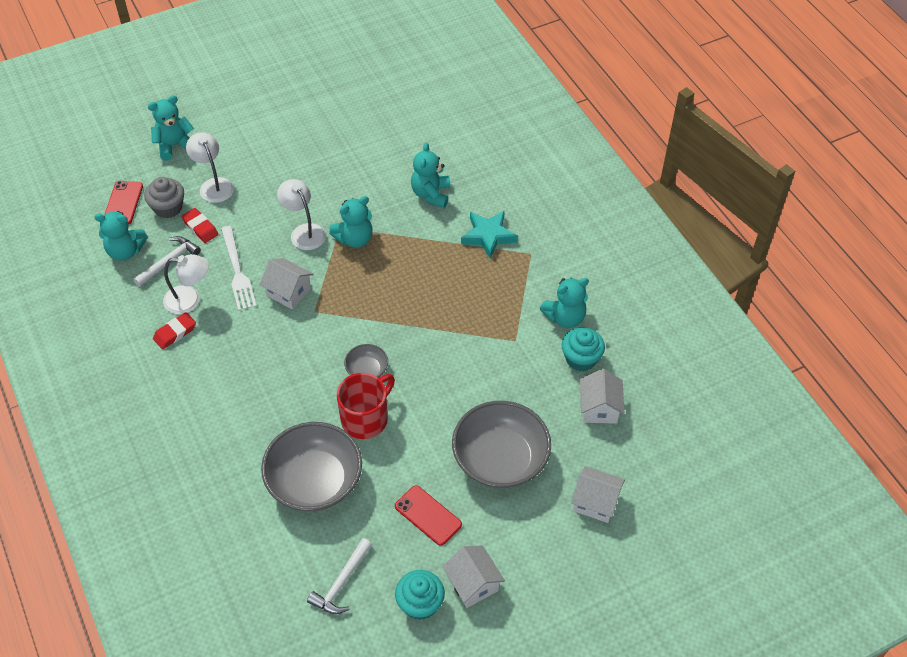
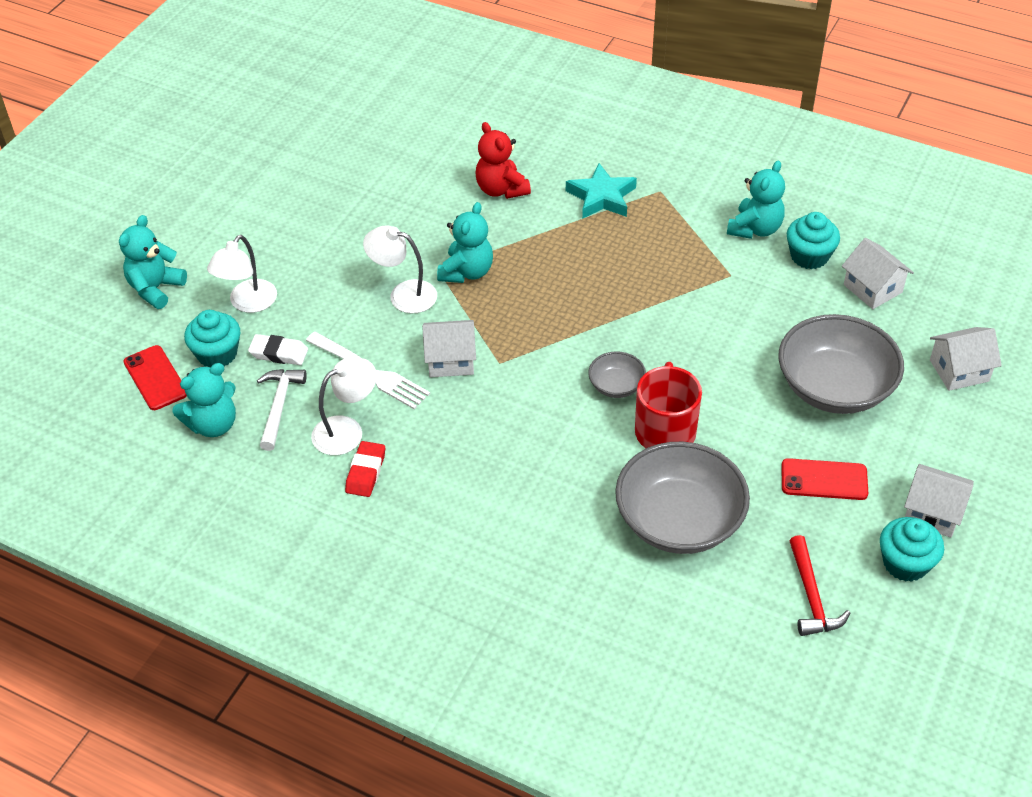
camera: 35 degrees left, 5 degrees down
(168, 208) = (217, 354): grey cupcake -> turquoise cupcake
(200, 227) = (279, 353): red eraser -> white eraser
(214, 185) = (248, 303): white lamp -> white lamp turned 90 degrees counterclockwise
(341, 583) = (811, 596): white hammer -> red hammer
(431, 194) = (501, 189): turquoise teddy bear -> red teddy bear

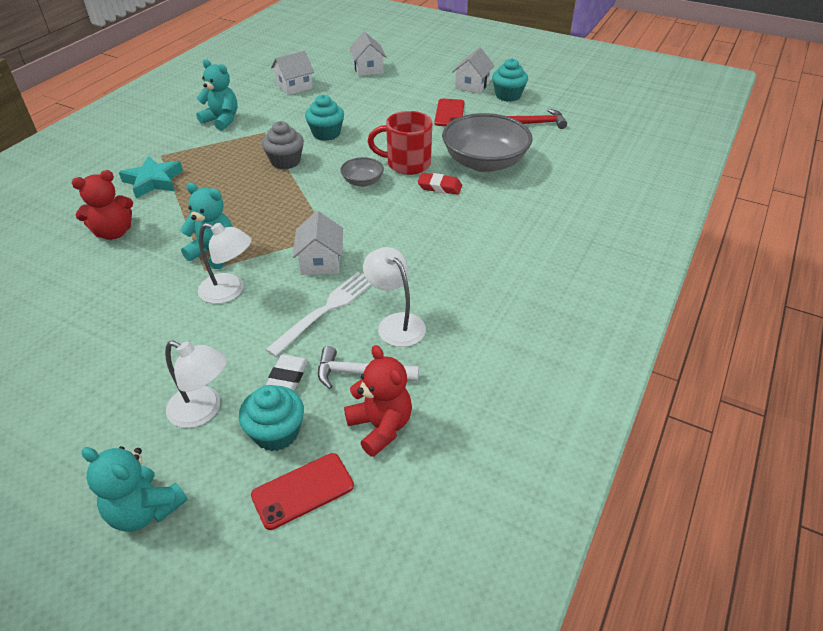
camera: 90 degrees left, 5 degrees down
(213, 424) = (380, 427): turquoise teddy bear -> red teddy bear
(366, 472) = (444, 309): red eraser -> red eraser (439, 187)
(403, 294) = (230, 291): white lamp -> white lamp turned 90 degrees counterclockwise
(657, 305) = (285, 161): none -> grey cupcake
(809, 256) = (257, 104): turquoise cupcake -> turquoise cupcake (326, 133)
(834, 387) = (376, 104): grey bowl -> none

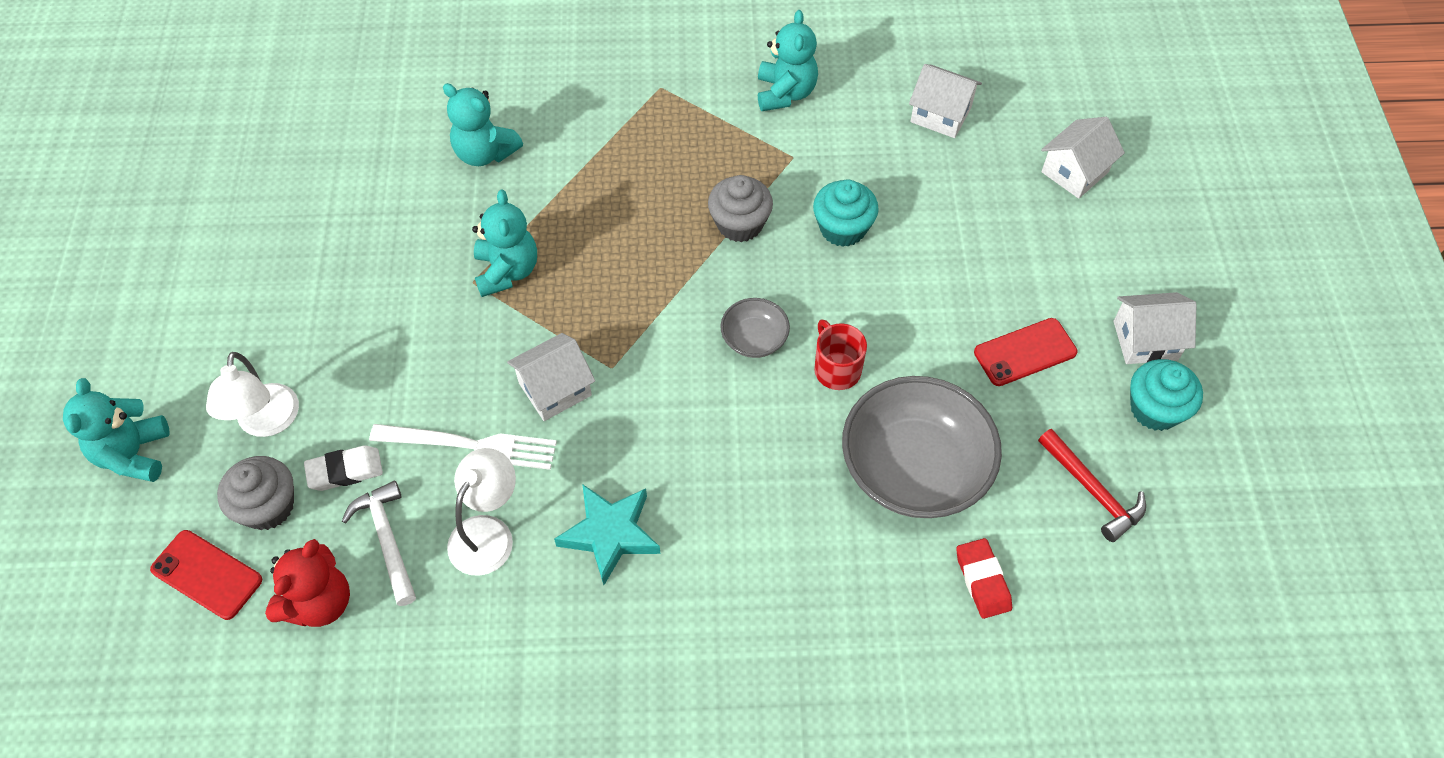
camera: 60 degrees right, 15 degrees up
(114, 232) = (485, 153): red teddy bear -> turquoise teddy bear
(153, 181) = (602, 119): turquoise star -> turquoise star (610, 534)
(230, 291) = (450, 330): white lamp -> none
(276, 432) = (268, 506): turquoise cupcake -> grey cupcake
(407, 164) = (836, 369): red mug -> red mug, size x0.65
(439, 187) = (806, 440): red eraser -> red eraser (982, 580)

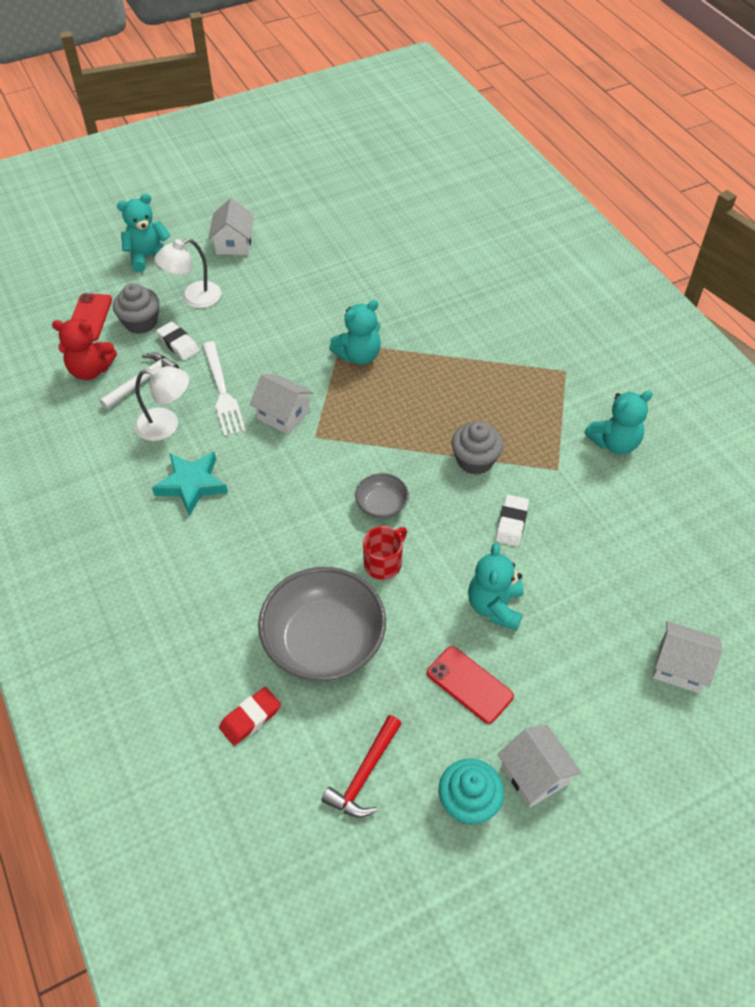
camera: 65 degrees right, 5 degrees down
(485, 153) = (444, 307): turquoise teddy bear -> turquoise teddy bear (495, 606)
(842, 228) = (511, 523): turquoise cupcake -> white eraser
(941, 115) = (669, 549): white house -> white house (233, 243)

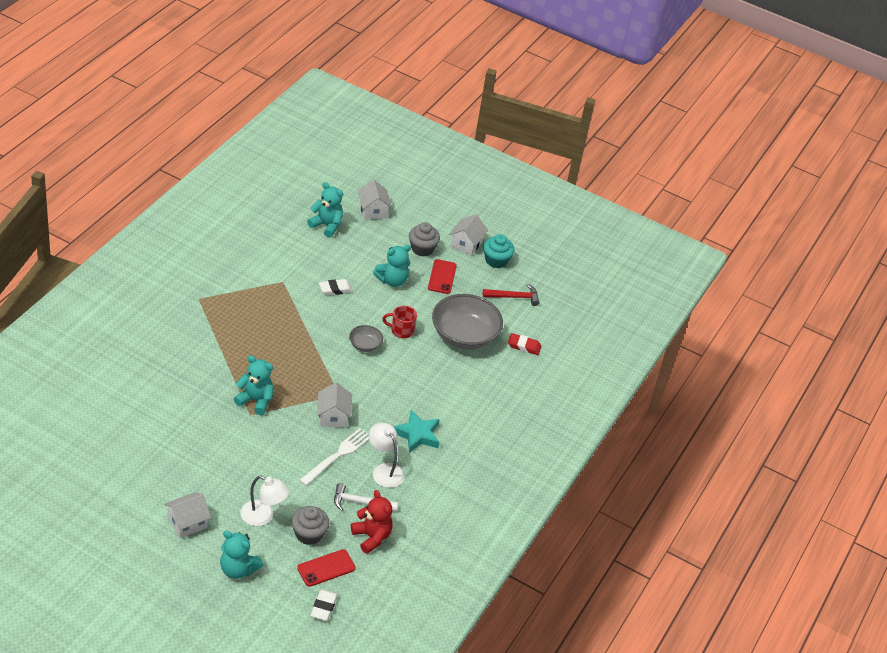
camera: 130 degrees left, 10 degrees down
(178, 344) = (313, 501): white eraser -> white eraser (323, 607)
(475, 460) = (302, 317): grey cupcake -> grey cupcake (422, 249)
(614, 443) = (245, 263): turquoise teddy bear -> turquoise teddy bear (326, 225)

